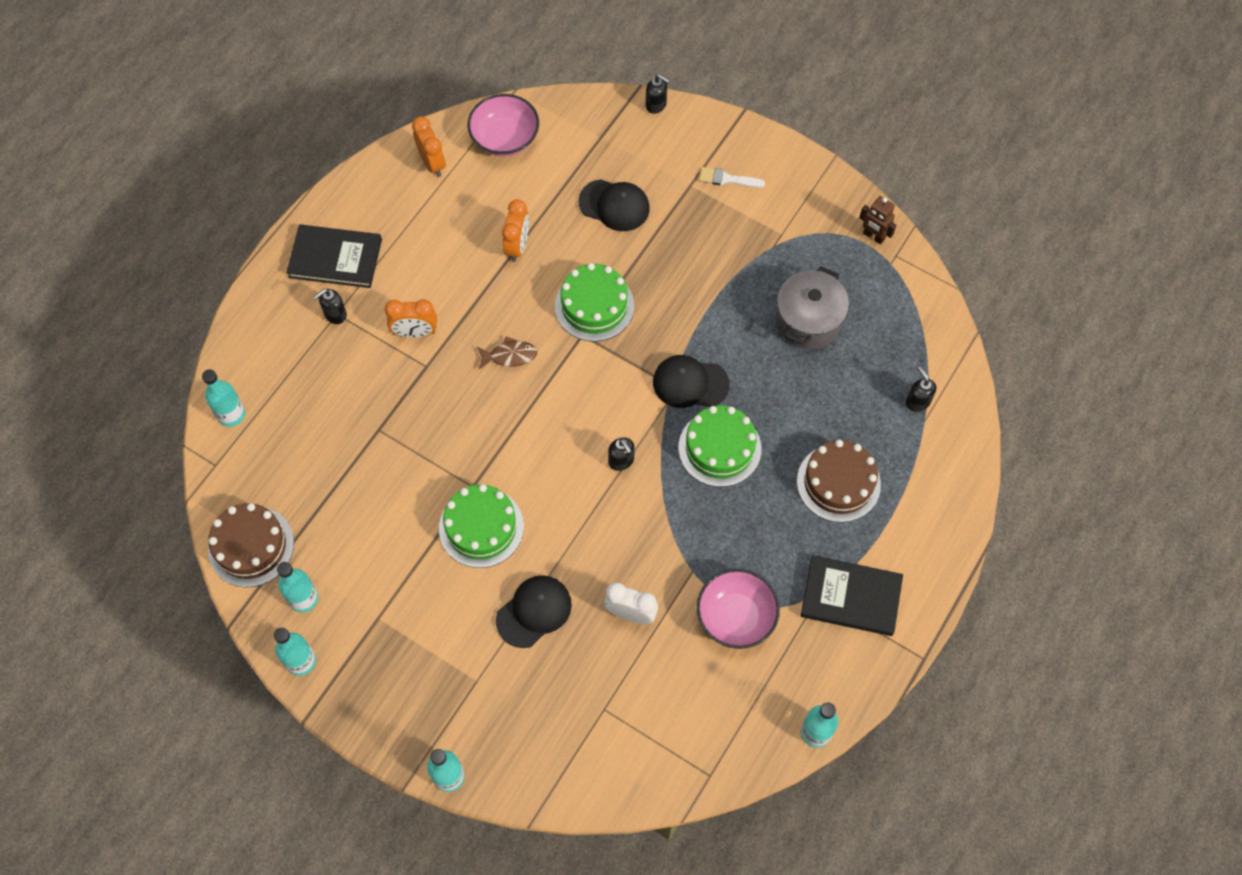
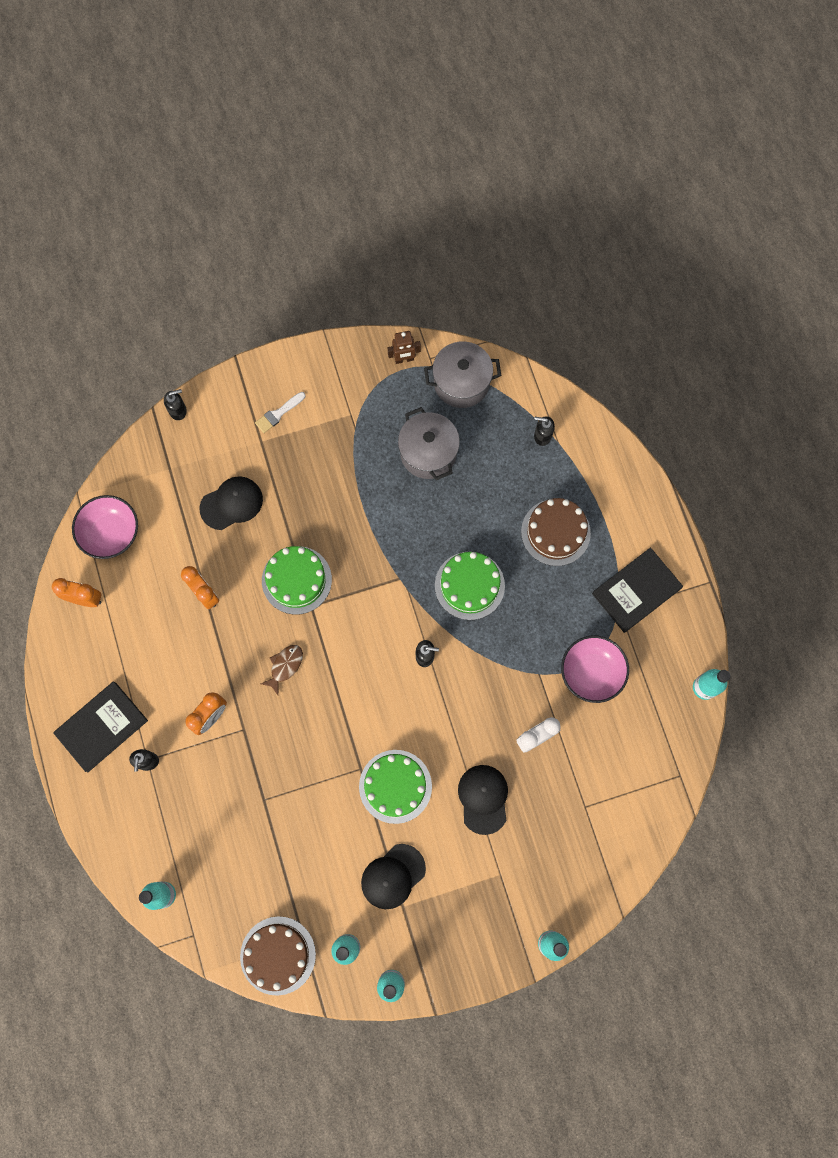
camera: 50 degrees left, 10 degrees up
(690, 383) = (408, 565): black cap -> black cap (393, 876)
(899, 298) = (461, 383): none -> grey pot

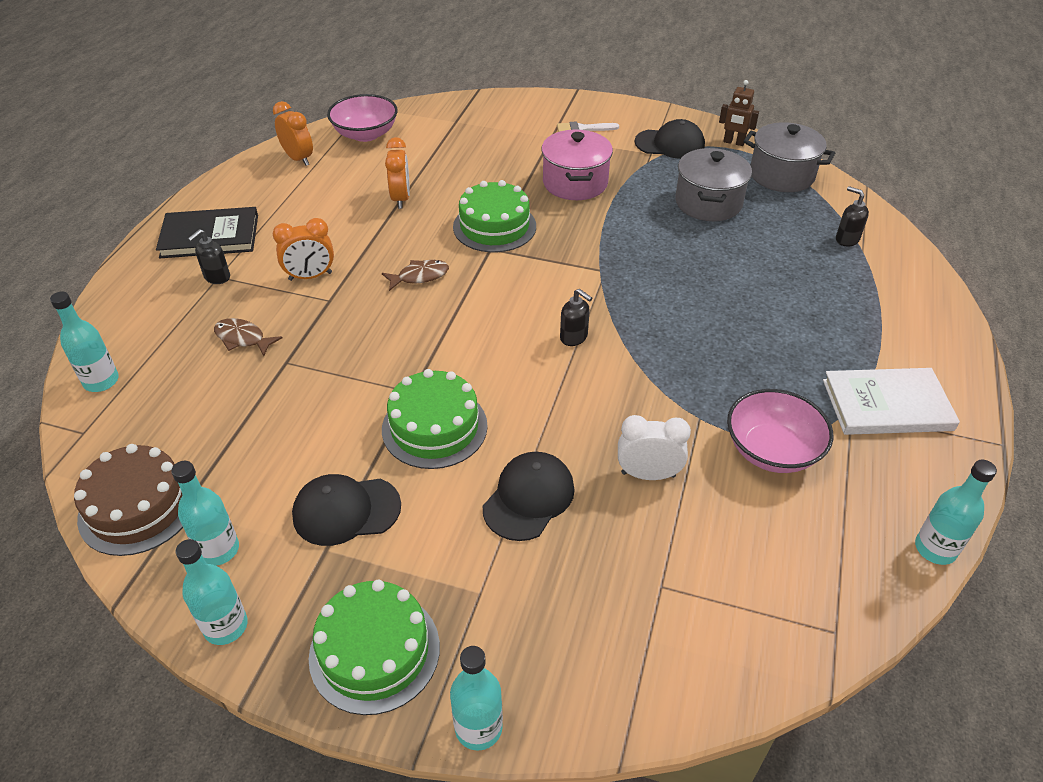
camera: 35 degrees right, 30 degrees down
(178, 410) = (498, 97): black soap dispenser -> none
(218, 800) = (243, 338): none -> brown fish
(231, 503) = (486, 159): black cap -> black cap (670, 144)
(319, 490) = (575, 183): none -> pink pot
(469, 585) = (673, 308): green cake -> green cake (374, 651)
(555, 532) = (811, 312): brown cake -> none
(636, 591) = (887, 405): black book -> white book

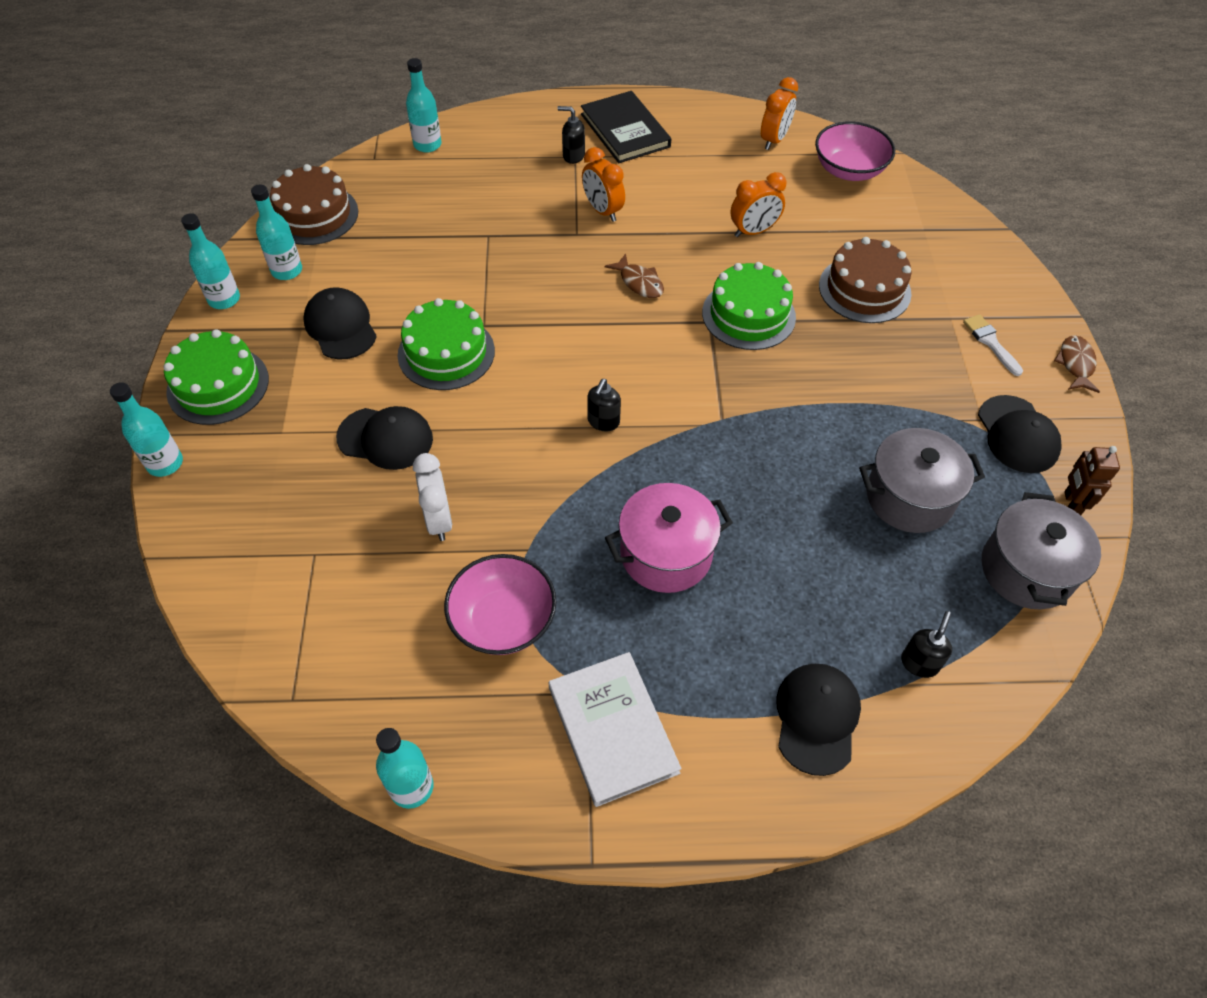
camera: 70 degrees right, 10 degrees up
(243, 338) = (505, 200): brown fish -> brown fish (1075, 364)
(501, 164) = (864, 289): none -> brown cake
(575, 183) = (870, 361): pink pot -> pink pot (666, 554)
(885, 297) = (817, 718): none -> black cap

